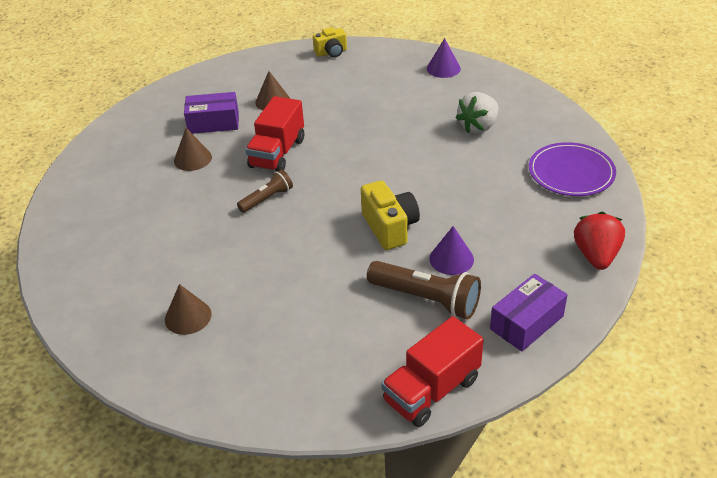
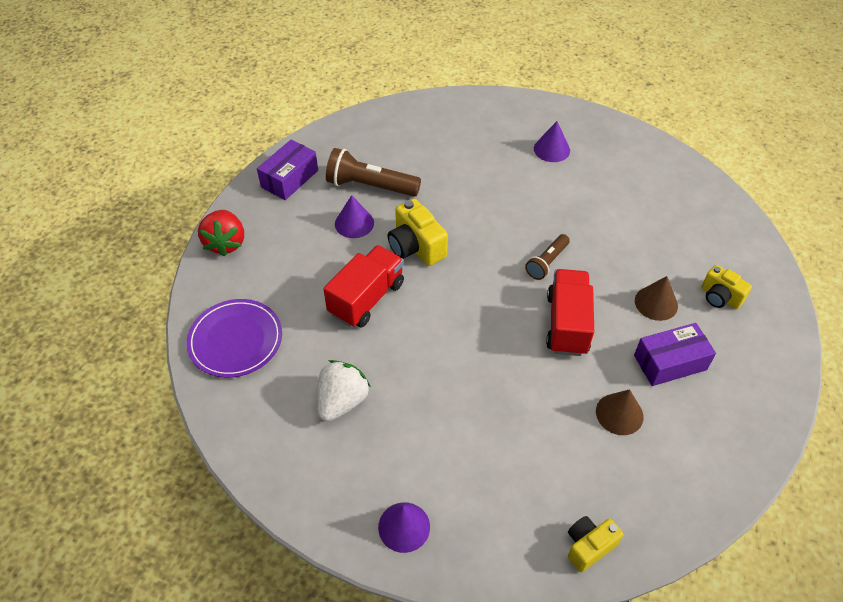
camera: 165 degrees right, 10 degrees up
(136, 157) = (720, 297): none -> yellow camera
(188, 316) = (551, 149): brown cone -> purple cone
(432, 390) = (356, 127): red truck -> red truck (366, 298)

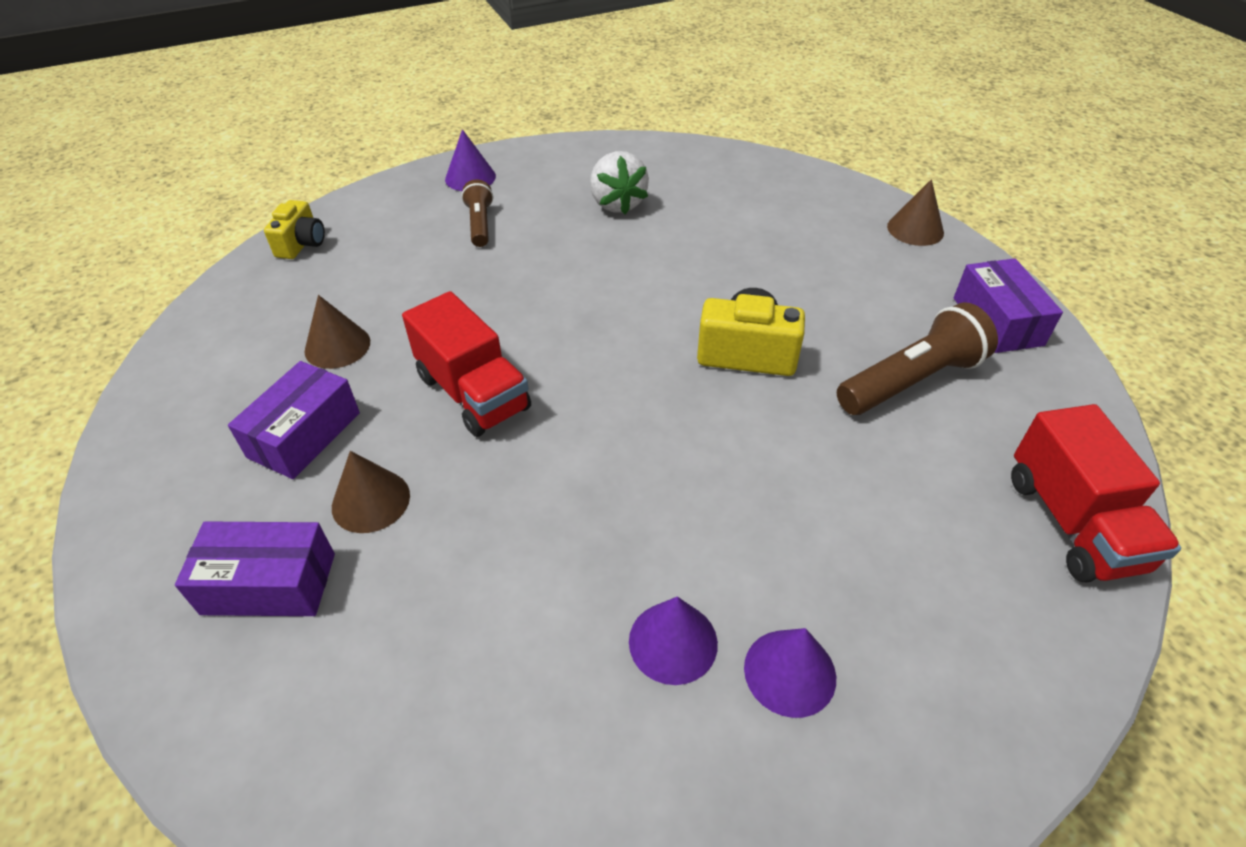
camera: 135 degrees right, 5 degrees down
(225, 243) = (915, 229): red strawberry -> brown cone
(235, 340) = (764, 184): purple plate -> none
(354, 223) = (848, 328): purple cone -> purple cone (673, 642)
(366, 298) = (715, 275): red truck -> red truck (1072, 522)
(547, 262) = (572, 449): brown flashlight -> brown flashlight (480, 224)
(720, 297) = (269, 583): yellow camera -> purple box

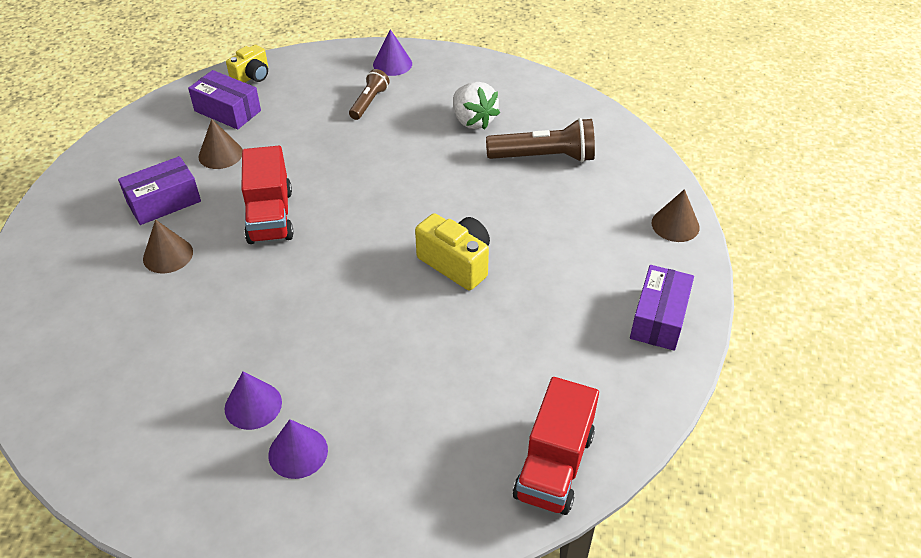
camera: 30 degrees right, 0 degrees up
(269, 583) = (89, 276): purple box -> purple box (227, 111)
(617, 204) = (473, 121): white strawberry -> white strawberry turned 45 degrees counterclockwise
(910, 381) = (547, 330): brown flashlight -> brown flashlight (544, 157)

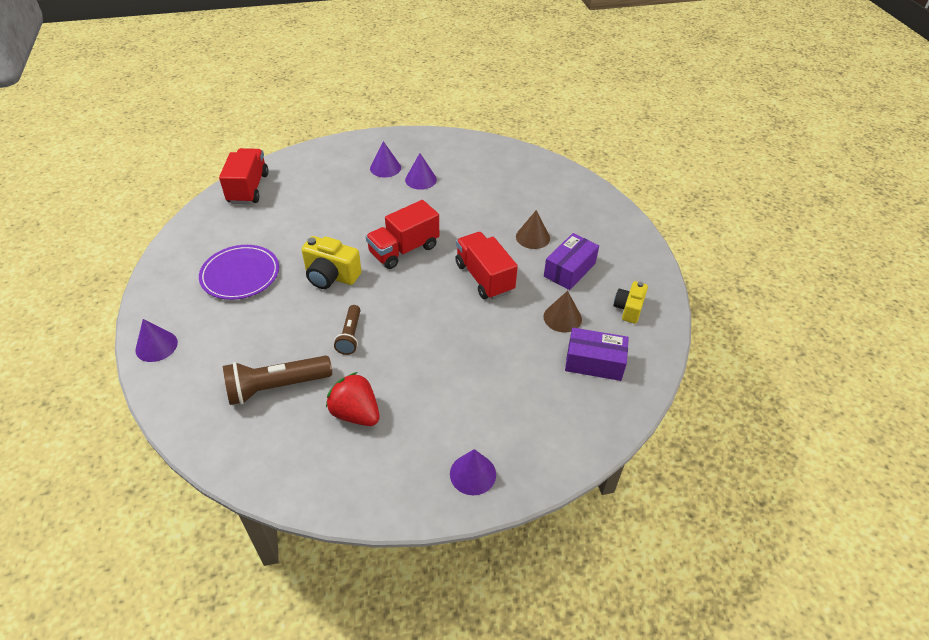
camera: 160 degrees right, 0 degrees up
(252, 76) = (607, 411): yellow camera -> yellow camera (628, 309)
(347, 278) = (404, 250): none -> red truck
(369, 102) = (469, 409): brown flashlight -> brown flashlight (350, 335)
(473, 121) = (356, 413): white strawberry -> red strawberry
(575, 294) = (240, 274): none -> purple plate
(659, 318) = (180, 272): purple box -> none
(675, 225) = (156, 346): brown cone -> purple cone

